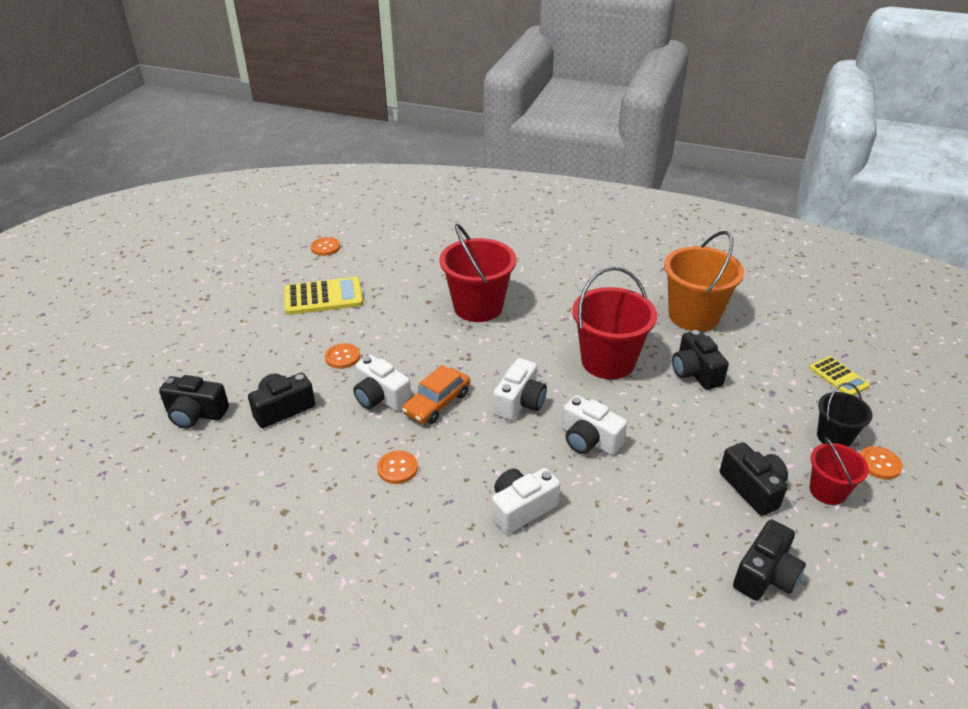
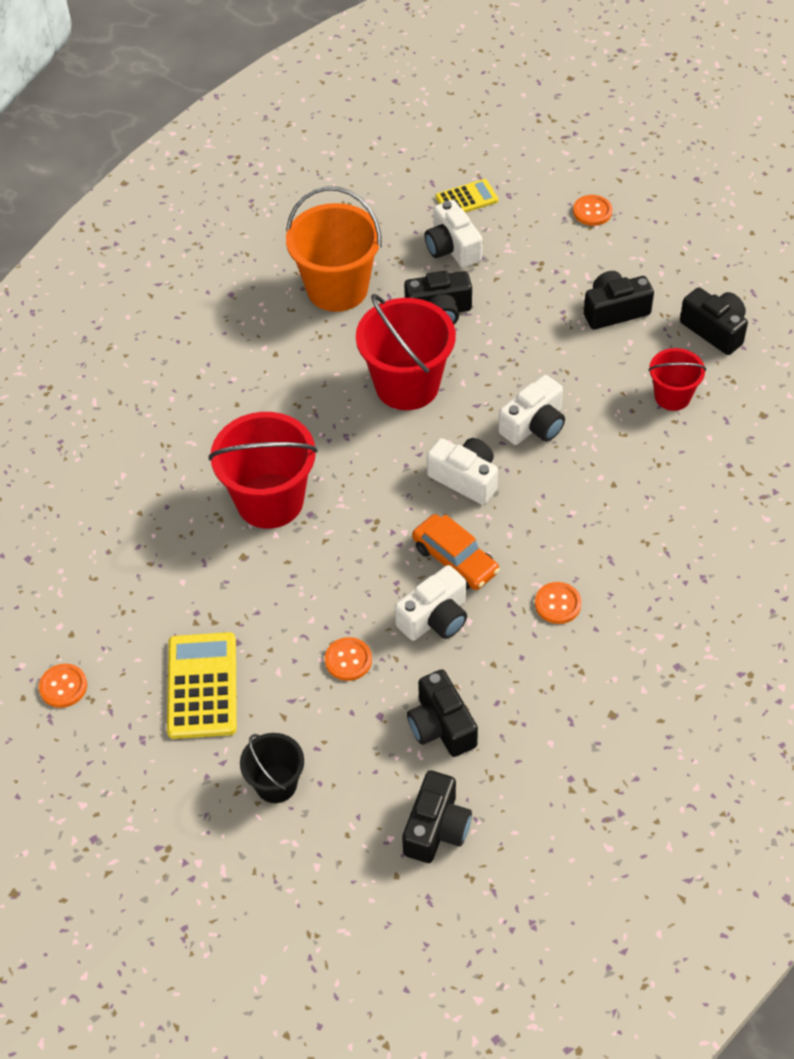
camera: 80 degrees left, 15 degrees up
(521, 508) = (625, 497): white camera -> white camera (452, 248)
(827, 491) = (622, 258): red bucket -> red bucket (672, 396)
(834, 437) = (553, 231): black bucket -> black bucket (276, 784)

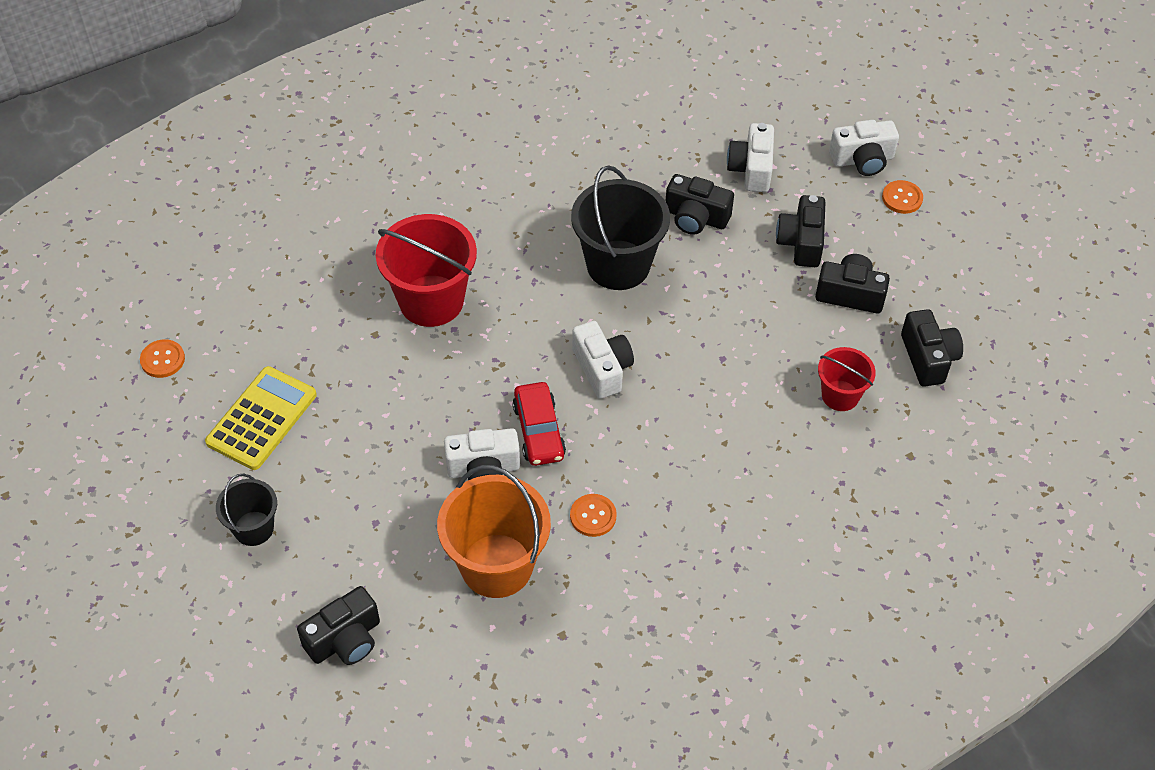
camera: 30 degrees right, 0 degrees up
(337, 288) = (626, 155): orange bucket -> orange bucket (496, 565)
(348, 660) = (387, 463): orange button -> none
(407, 385) = (618, 265): red bucket -> black bucket
(441, 726) = (416, 560): black camera -> black camera (801, 242)
(455, 560) = (538, 431): orange car -> red car
(466, 199) = (798, 133): yellow calculator -> none
(534, 425) = (697, 355): white camera -> white camera (862, 160)

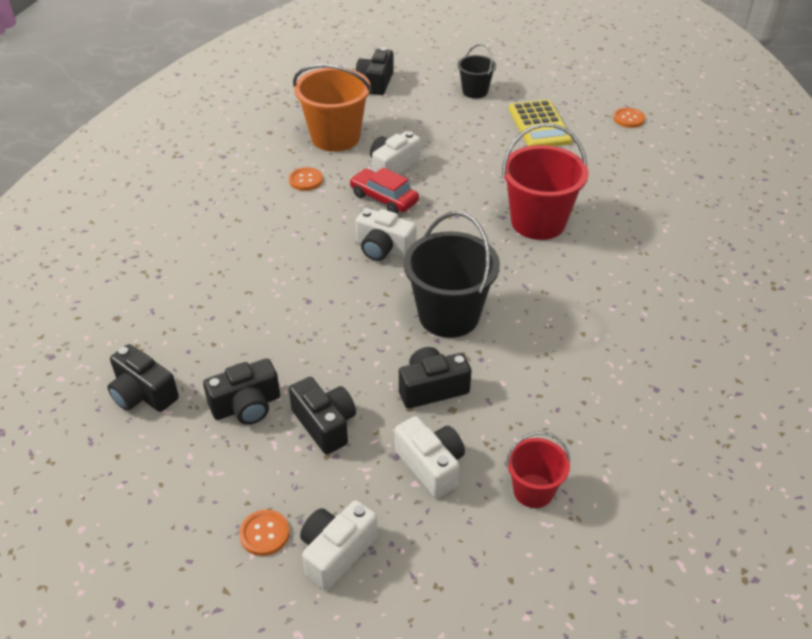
camera: 140 degrees right, 10 degrees down
(840, 395) = (198, 326): red bucket -> red bucket (533, 491)

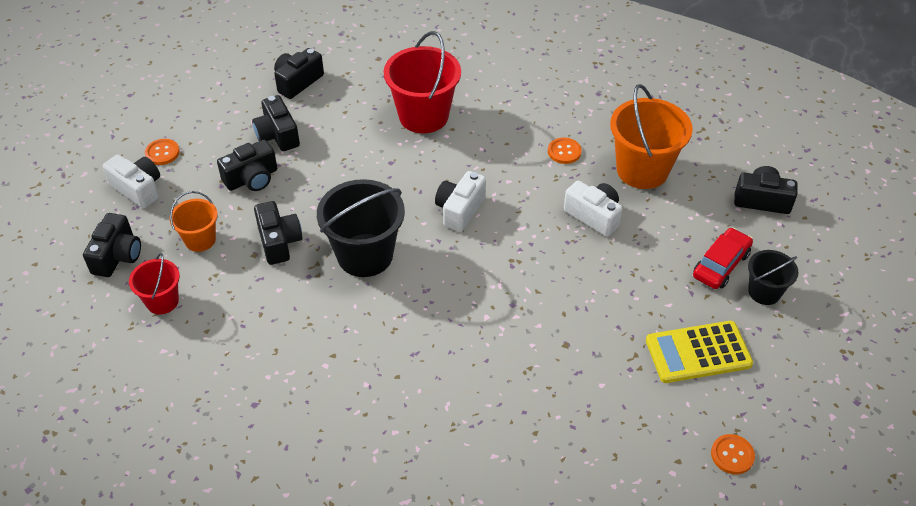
camera: 90 degrees right, 5 degrees up
(384, 198) = (538, 209): red car -> red car (721, 265)
(431, 465) = (200, 240): white camera -> orange bucket
(463, 555) = (117, 256): none -> black camera
(538, 222) = (504, 334): red bucket -> red bucket (423, 116)

